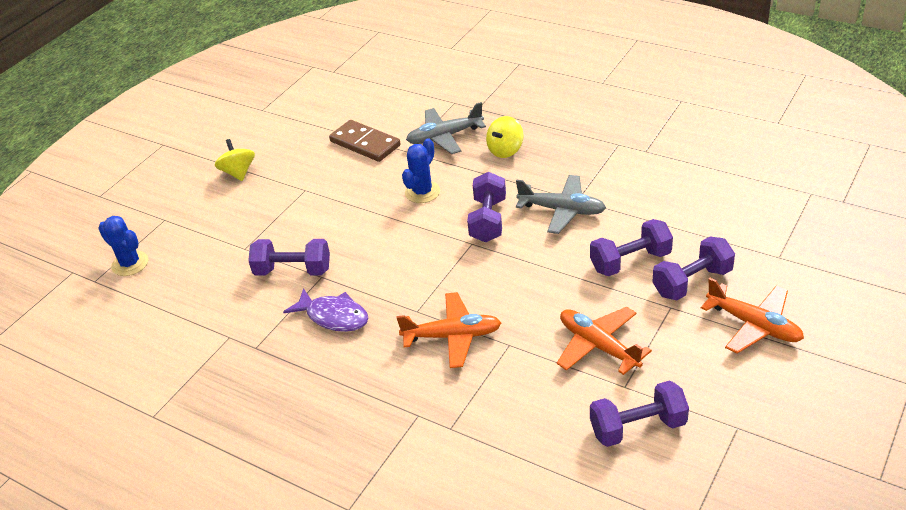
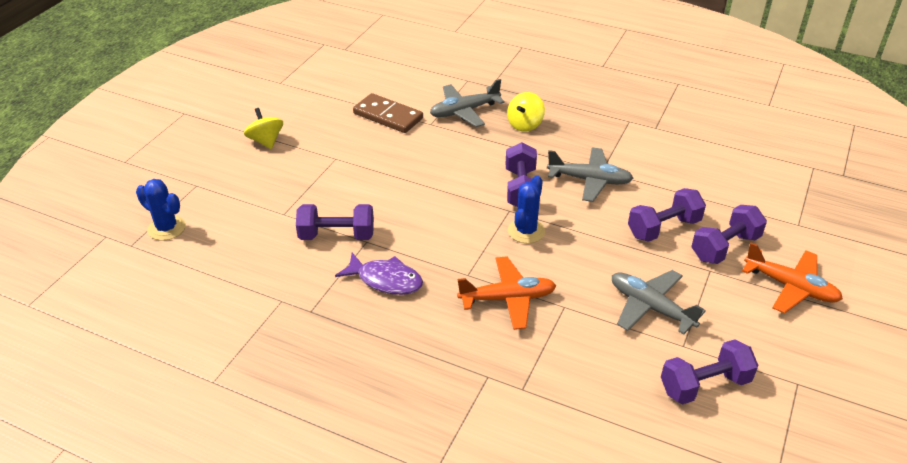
camera: 10 degrees left, 0 degrees up
(422, 192) = (452, 162): blue cactus -> blue cactus (526, 231)
(598, 346) = (650, 307): orange plane -> grey plane

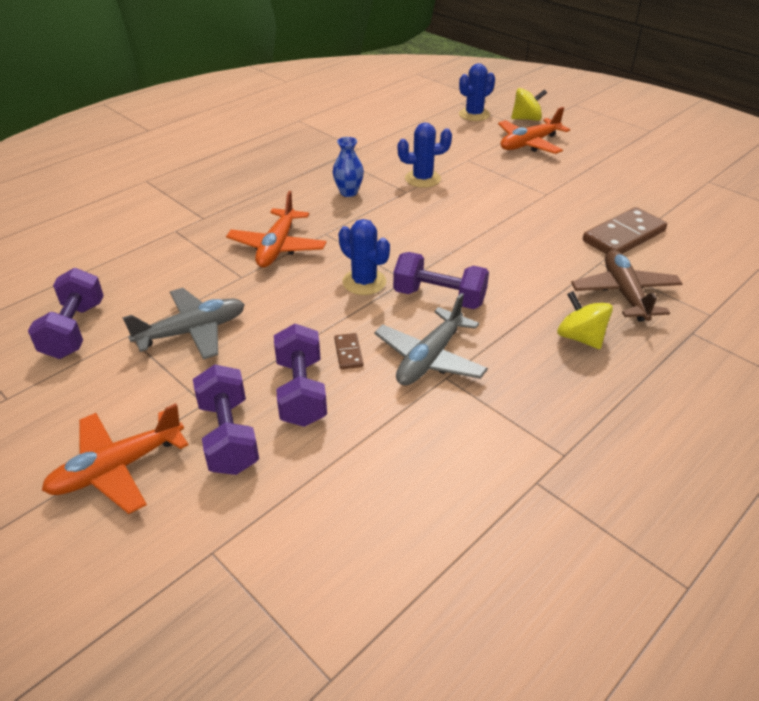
camera: 110 degrees right, 0 degrees up
(235, 180) = (529, 144): none -> orange plane
(266, 141) = (589, 162): yellow spinning top -> yellow spinning top (526, 119)
(337, 235) = (422, 179): purple dumbbell -> blue cactus
(385, 280) = (348, 192): purple fish -> blue vase
(464, 111) = (624, 293): grey plane -> brown plane
(611, 217) = (348, 353): none -> brown domino

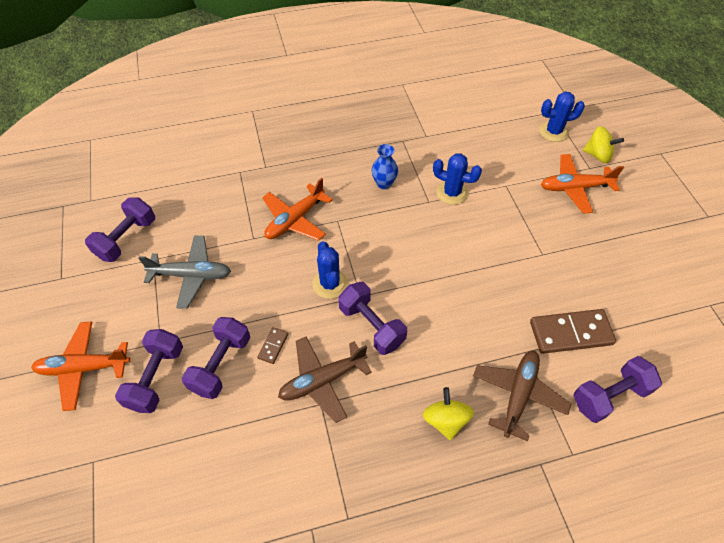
camera: 30 degrees right, 15 degrees up
(430, 358) = (322, 380): grey plane -> brown plane
(697, 264) = (609, 396): none -> purple dumbbell

